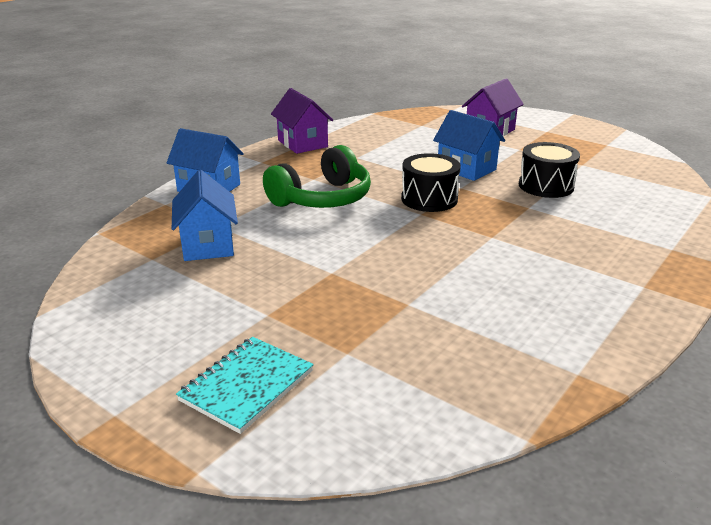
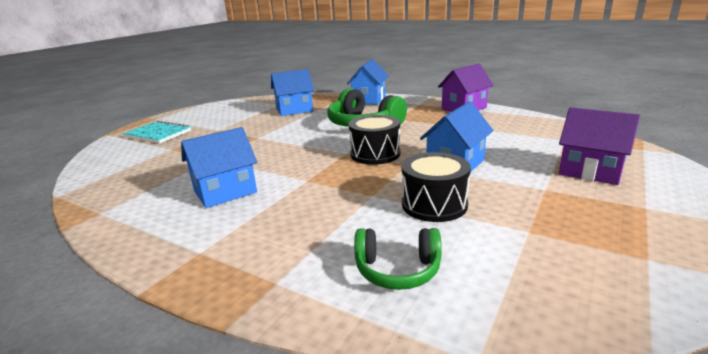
camera: 85 degrees right, 5 degrees down
(519, 283) = (225, 192): none -> blue house
(640, 207) = (397, 269): none -> green headphones

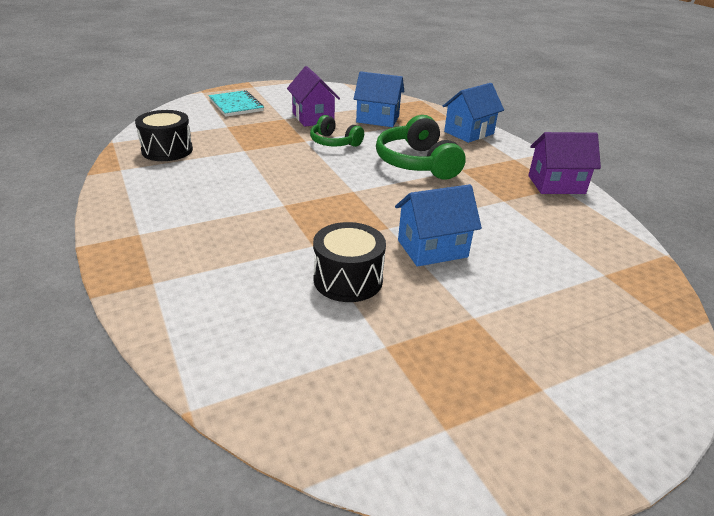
camera: 30 degrees right, 10 degrees up
(225, 192) = (213, 188): blue house -> none
(375, 154) = (377, 203): black drum -> black drum (167, 150)
(397, 269) = (237, 318): green headphones -> green headphones (334, 142)
(590, 171) = (560, 323): purple house -> purple house (313, 118)

